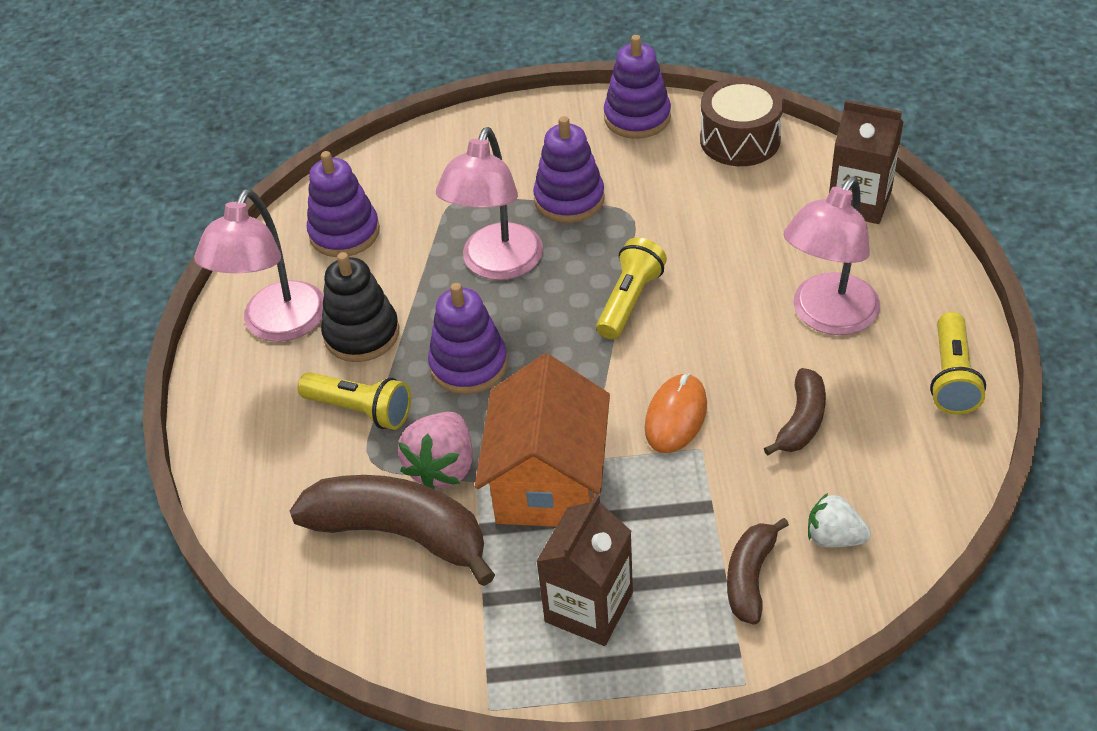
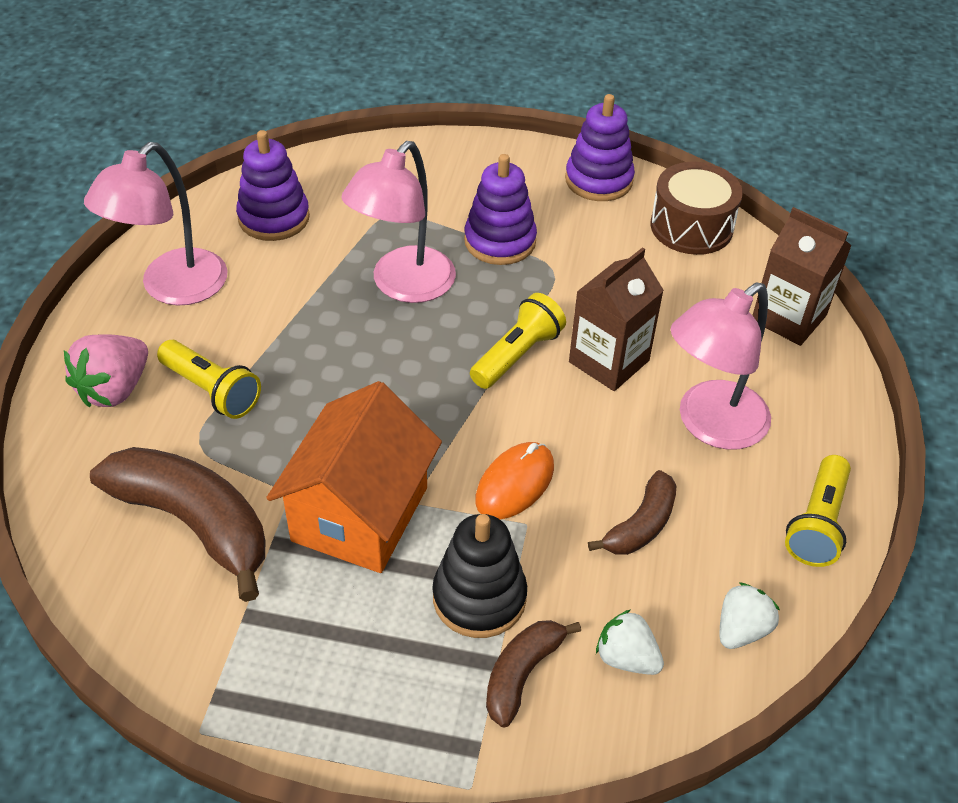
camera: 10 degrees right, 0 degrees up
(362, 334) = (246, 317): black stacking toy -> black stacking toy (479, 597)
(442, 467) = (264, 469): pink strawberry -> pink strawberry (114, 389)
(468, 365) = (334, 375): purple stacking toy -> none
(589, 607) = (344, 655): brown carton -> brown carton (609, 361)
(921, 485) = (741, 629): none -> white strawberry

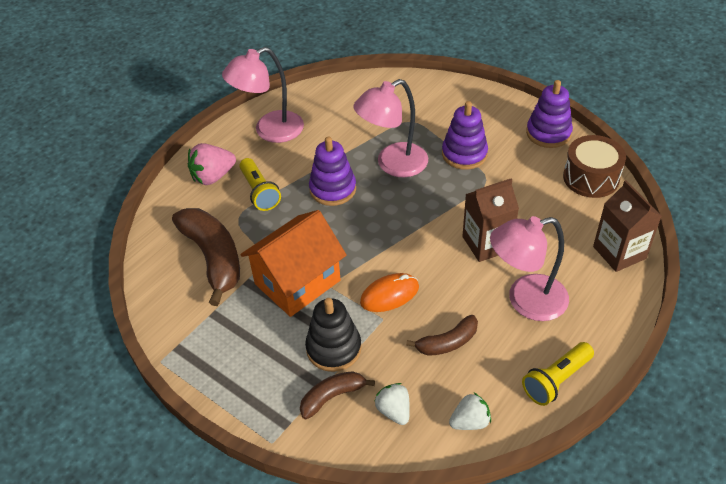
camera: 30 degrees right, 0 degrees up
(274, 218) = (344, 106): purple stacking toy -> purple stacking toy (333, 189)
(517, 355) = (434, 223): yellow flashlight -> none

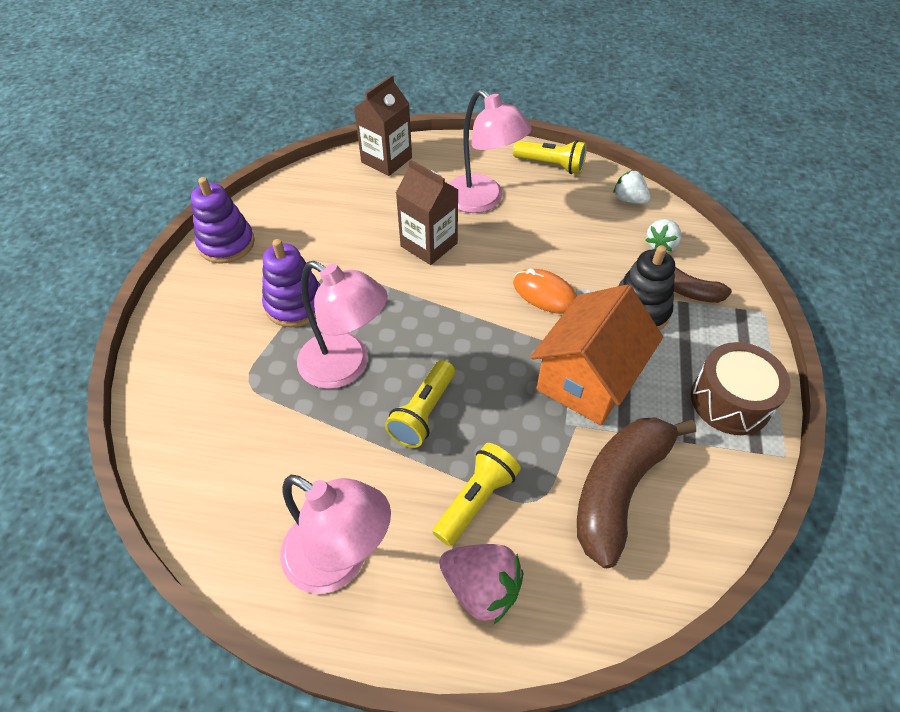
camera: 120 degrees left, 5 degrees up
(297, 282) = (587, 379): orange house -> orange house turned 75 degrees counterclockwise
(333, 189) = (423, 412): purple stacking toy -> yellow flashlight
(447, 342) = (567, 235): brown banana -> none
(591, 178) = (290, 197): brown drum -> brown drum (730, 401)

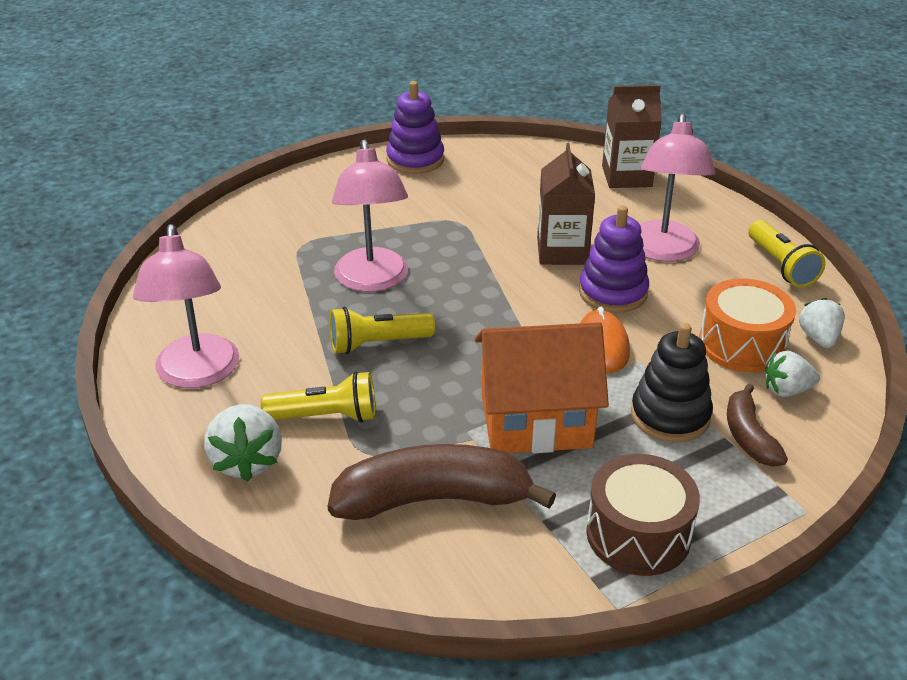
camera: 50 degrees right, 15 degrees down
(295, 304) = (400, 223): purple stacking toy -> purple stacking toy (613, 292)
(481, 588) = (247, 461): pink strawberry -> white strawberry
(604, 233) = (742, 344): none -> orange drum

